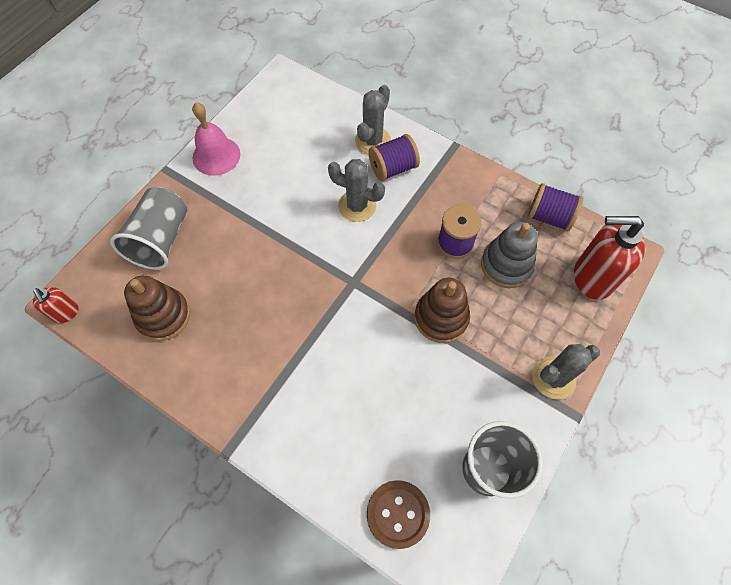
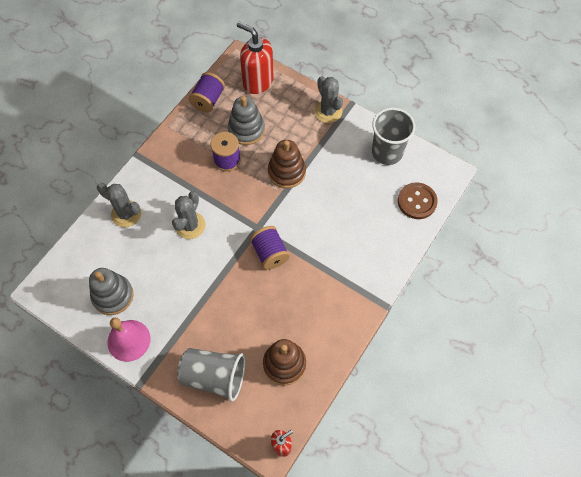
camera: 90 degrees left, 0 degrees up
(270, 137) = (113, 295): none -> grey stacking toy
(393, 168) = (155, 199): purple spool -> purple spool (270, 253)
(592, 278) = (257, 81): red soap dispenser -> red soap dispenser turned 120 degrees clockwise

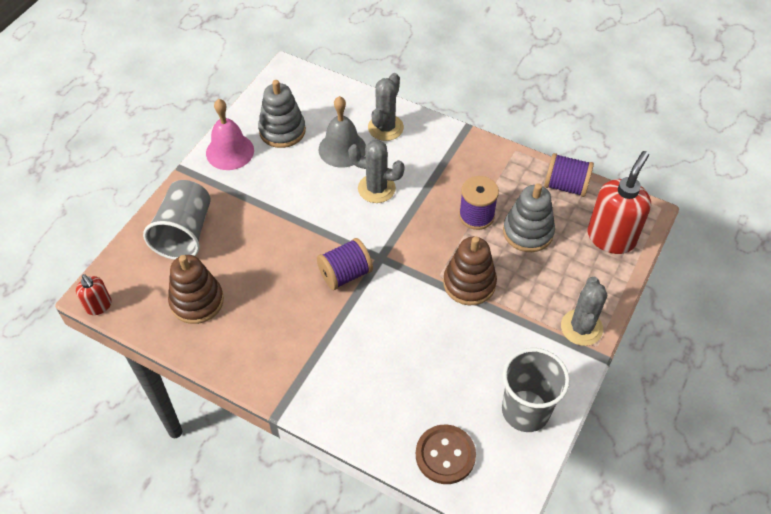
camera: 85 degrees right, 10 degrees down
(143, 248) = (342, 149): none -> grey bell
(328, 111) = (581, 327): grey cactus -> grey cactus turned 45 degrees counterclockwise

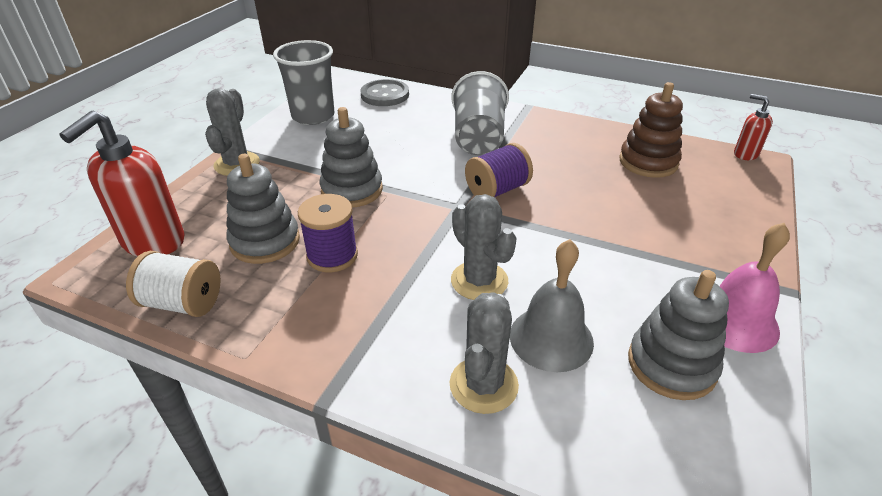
camera: 175 degrees right, 15 degrees down
(184, 233) = (712, 216): grey cup -> grey cup (478, 138)
(376, 188) = (479, 281): grey cactus -> grey cactus turned 45 degrees clockwise
(445, 455) = (385, 95): brown button -> grey button
(469, 283) = (352, 190): brown stacking toy -> grey stacking toy
(565, 186) = (183, 303): purple spool -> white spool

